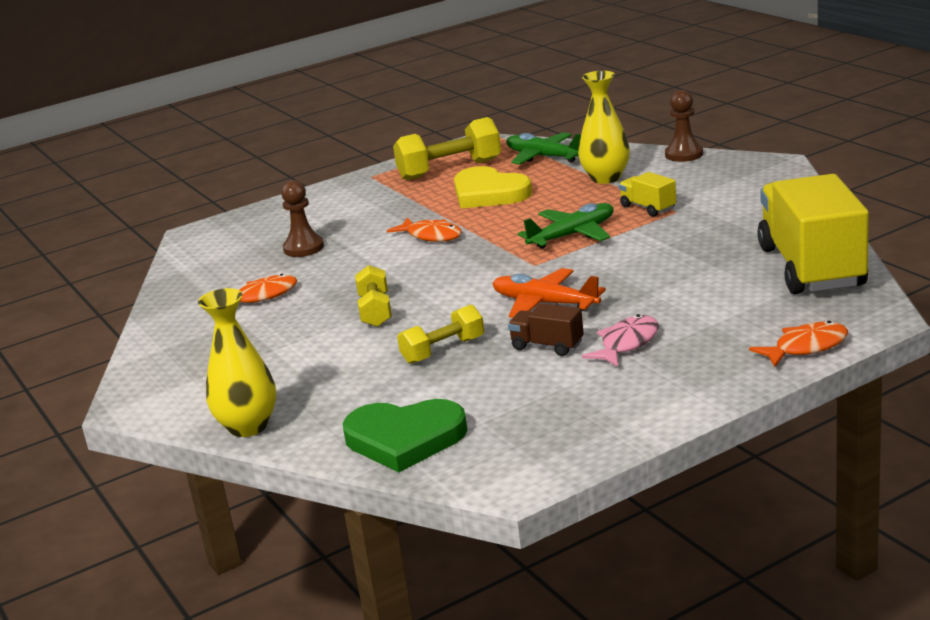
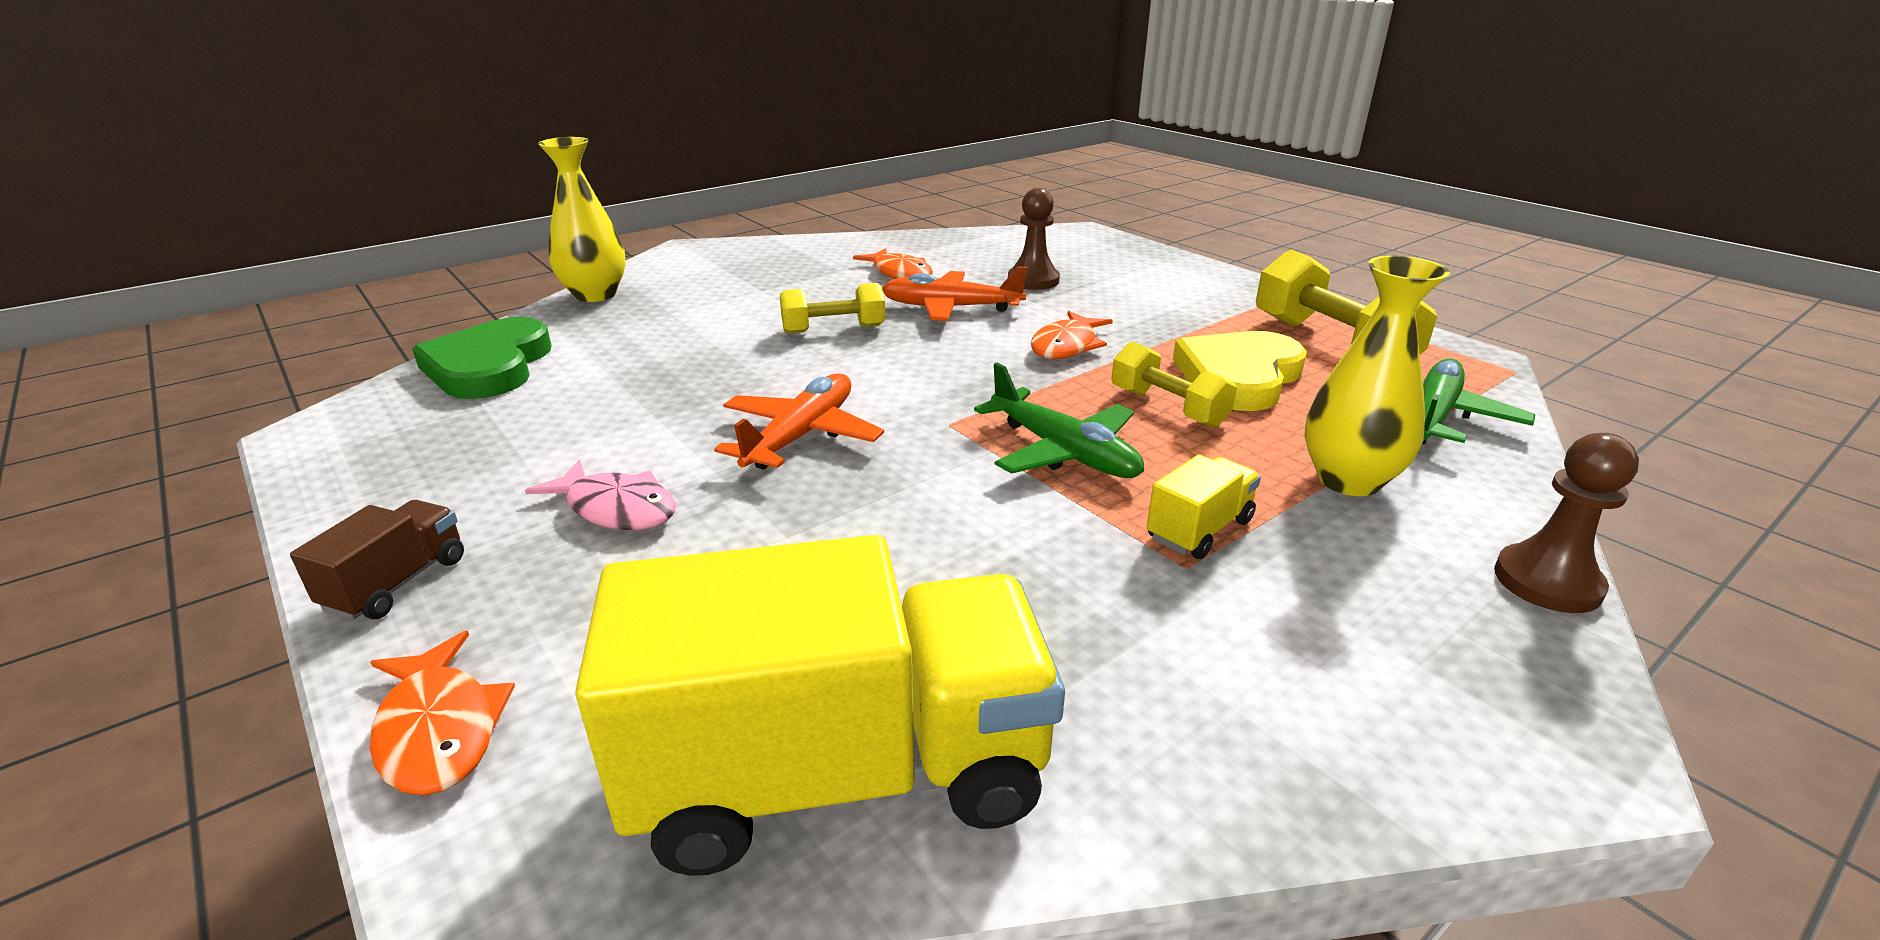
camera: 80 degrees right, 5 degrees up
(349, 273) = (951, 308): none -> orange plane
(443, 350) = (696, 374): yellow dumbbell -> yellow dumbbell (1168, 407)
(547, 346) = (658, 442): brown truck -> brown truck (397, 583)

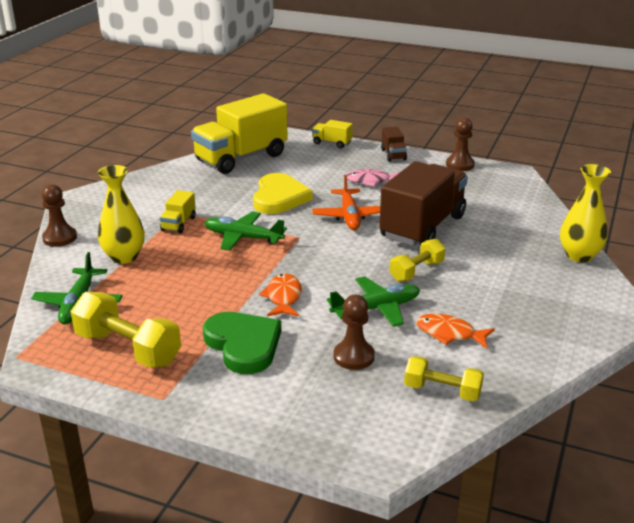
camera: 150 degrees right, 0 degrees up
(348, 488) = (460, 165): none -> brown pawn
(439, 729) = (332, 143): orange fish -> yellow truck
(489, 366) = (523, 207): green heart -> green heart (243, 345)
(711, 381) = (422, 227): none -> brown truck
(951, 308) = (376, 308): orange plane -> green plane
(1168, 407) = (209, 271): yellow dumbbell -> yellow dumbbell (442, 391)
(1239, 376) = (180, 302): yellow heart -> yellow heart (279, 198)

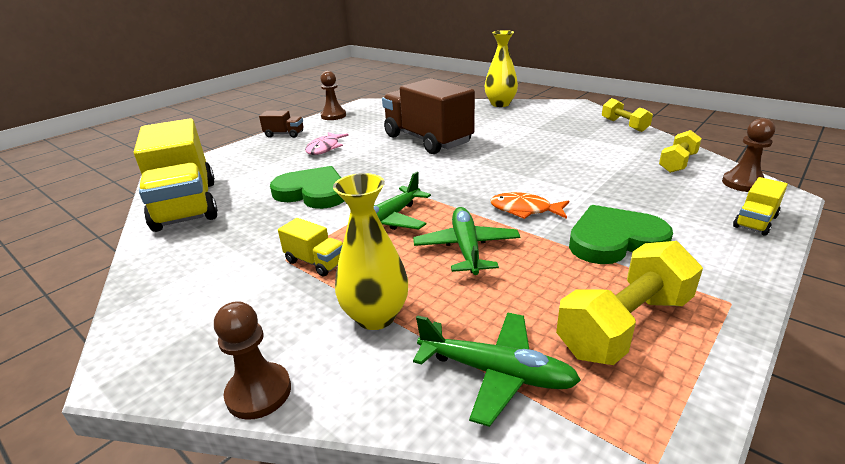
camera: 70 degrees left, 0 degrees up
(279, 198) = (313, 192): yellow heart -> green heart
(332, 143) = (222, 155): yellow truck -> yellow truck (755, 222)
(349, 216) = (384, 164): orange plane -> none
(353, 356) = (632, 189): brown pawn -> brown pawn (743, 183)
(376, 308) = (555, 171): green plane -> green plane (466, 248)
(416, 271) = (499, 150): yellow dumbbell -> yellow dumbbell (624, 125)
(449, 333) = (597, 151): orange fish -> none

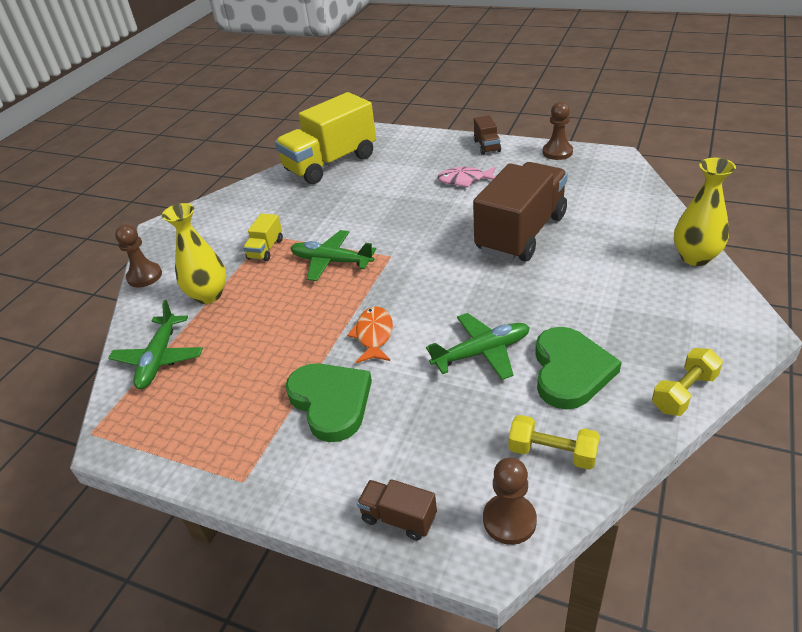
camera: 75 degrees right, 10 degrees up
(313, 192) = (369, 209): green heart -> green heart (570, 371)
(466, 248) = (298, 314): green plane -> green plane (481, 352)
(624, 325) = (208, 415): yellow dumbbell -> none
(755, 222) = (398, 518): yellow truck -> brown truck

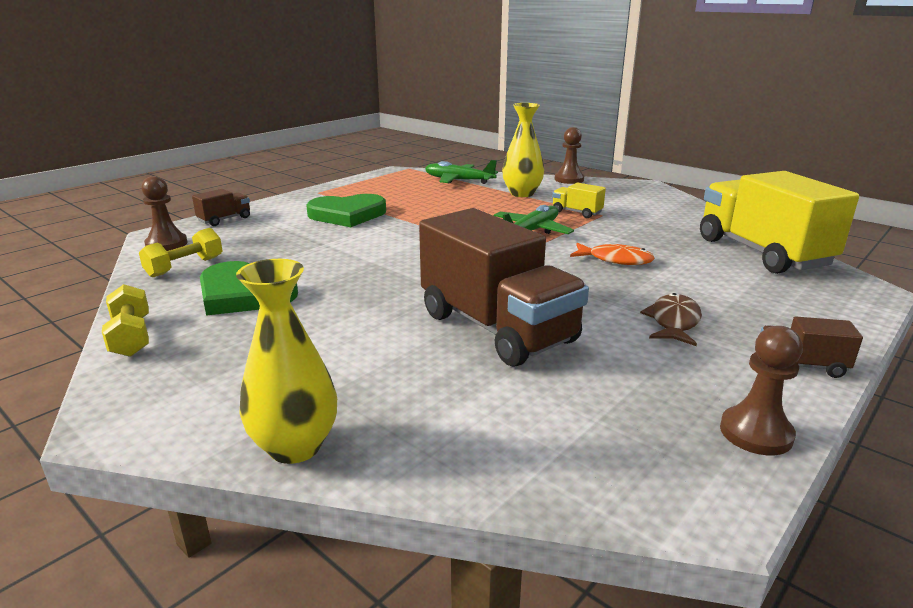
camera: 105 degrees right, 15 degrees down
(374, 335) = (401, 234): orange fish -> orange fish (615, 260)
(464, 180) = (673, 322): pink fish -> brown fish
(481, 352) = (323, 265): green plane -> none

